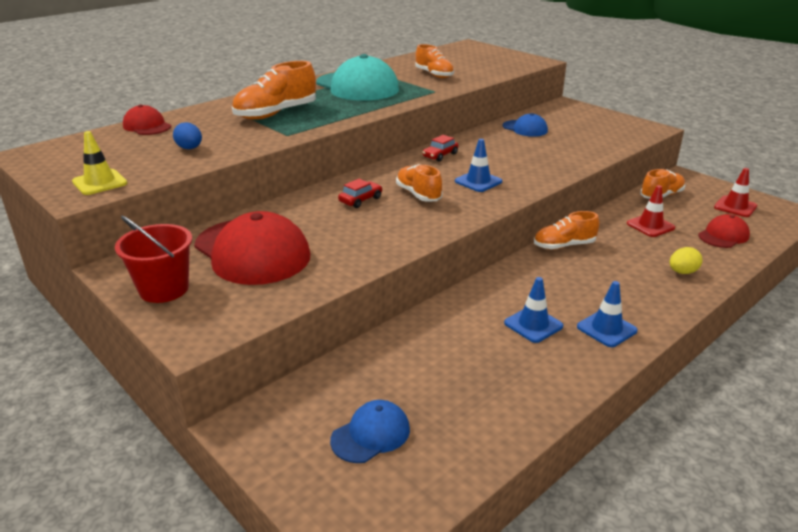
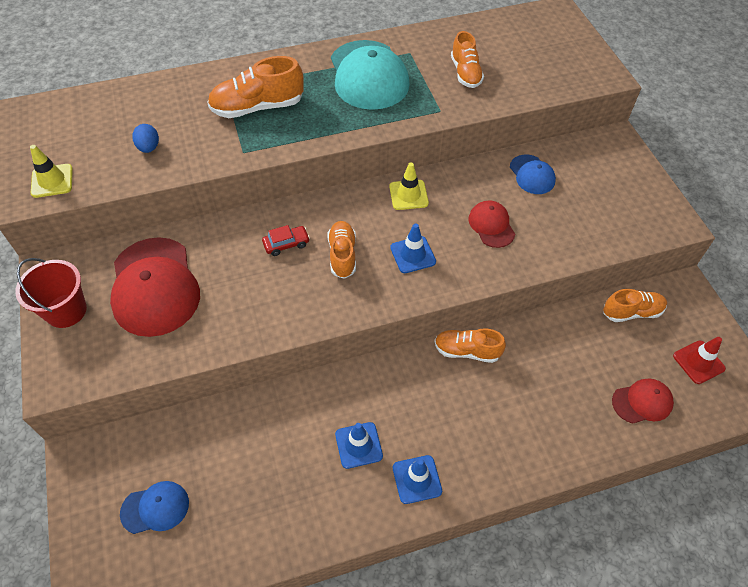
camera: 25 degrees right, 25 degrees up
(147, 126) = (137, 93): red cap -> red cap (491, 225)
(440, 155) = (408, 195): red car -> yellow traffic cone
(650, 226) = (578, 356): red traffic cone -> none
(682, 272) = (550, 437): yellow egg -> none

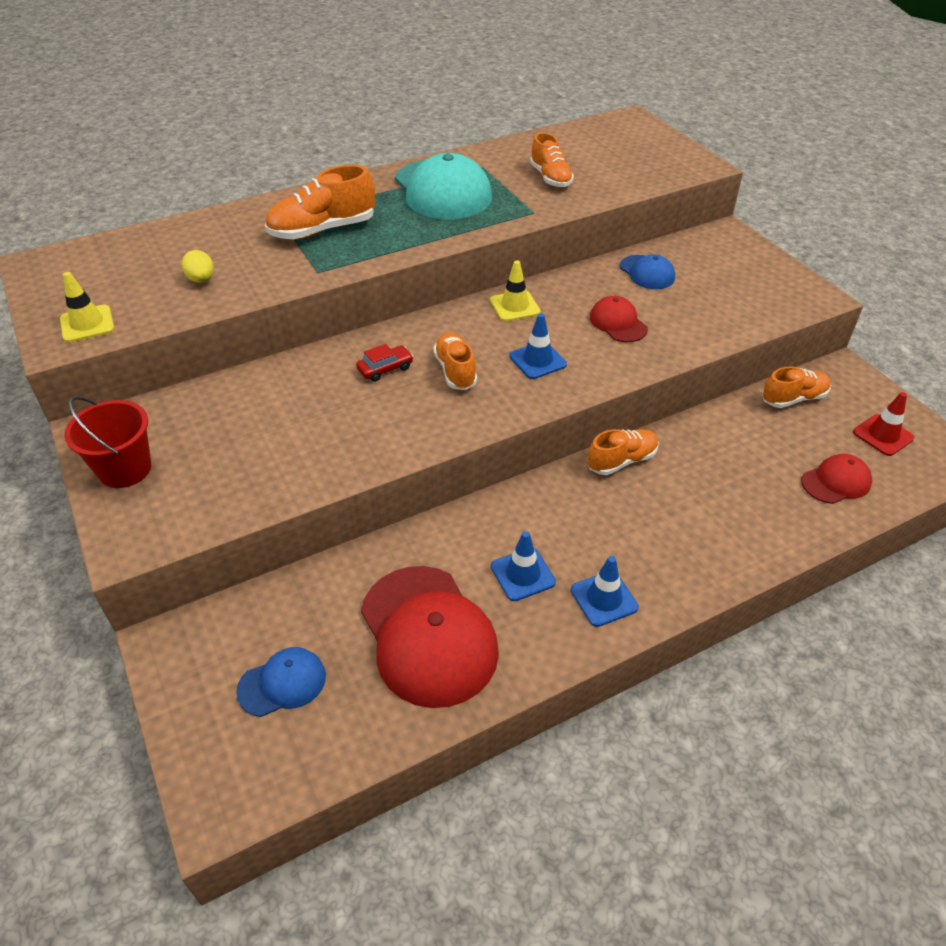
camera: 10 degrees left, 10 degrees down
(149, 148) = (201, 280): blue egg -> yellow egg
(154, 287) = (234, 430): red cap -> red cap (428, 635)
(467, 351) = (621, 461): orange shoe -> orange shoe turned 150 degrees clockwise

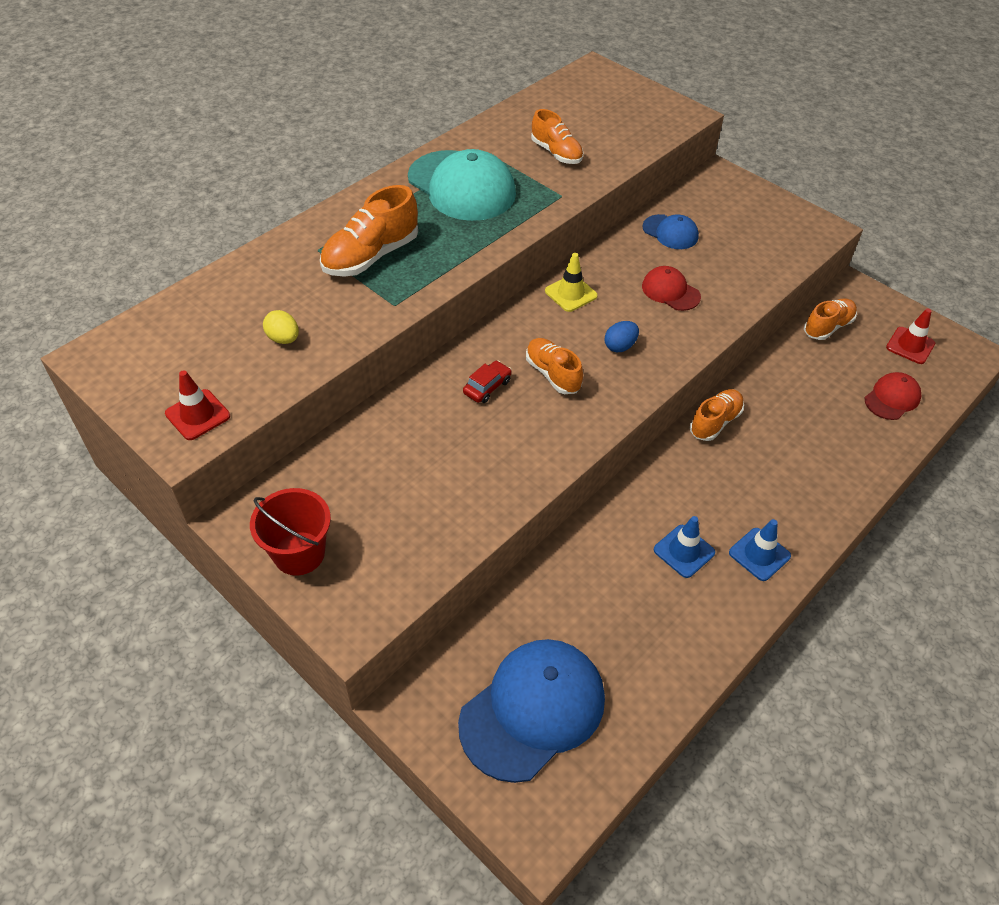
camera: 20 degrees left, 5 degrees up
(87, 324) = (197, 415): yellow traffic cone -> red traffic cone
(282, 683) = (533, 710): blue cap -> blue cap, size x1.96
(428, 635) = (633, 629): red cap -> none
(537, 360) = (620, 346): blue traffic cone -> blue egg

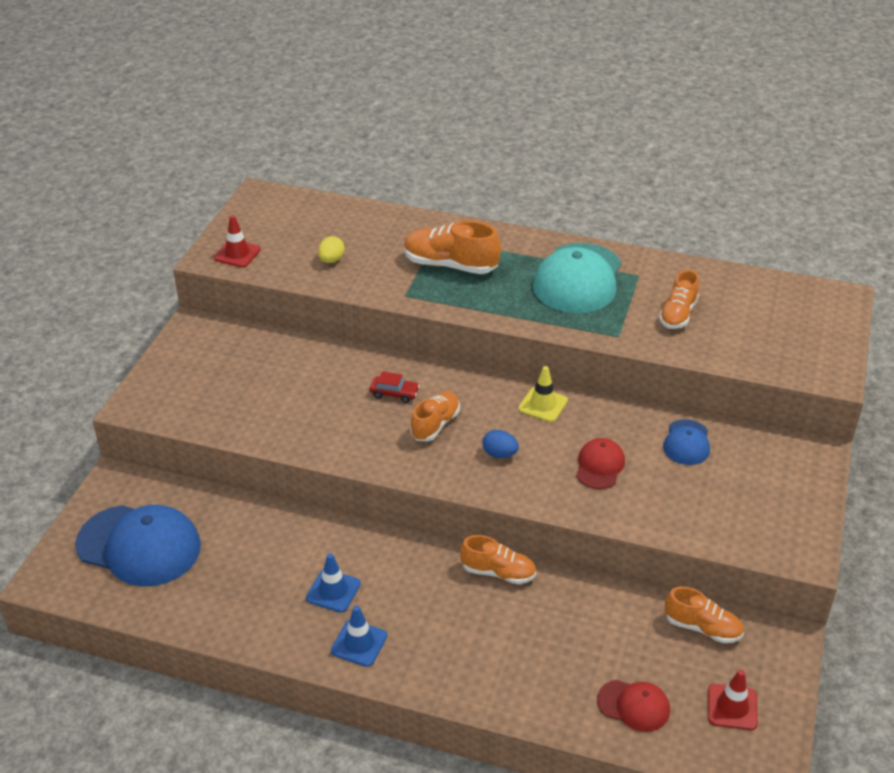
camera: 65 degrees right, 10 degrees down
(299, 553) = (181, 361): red bucket -> none

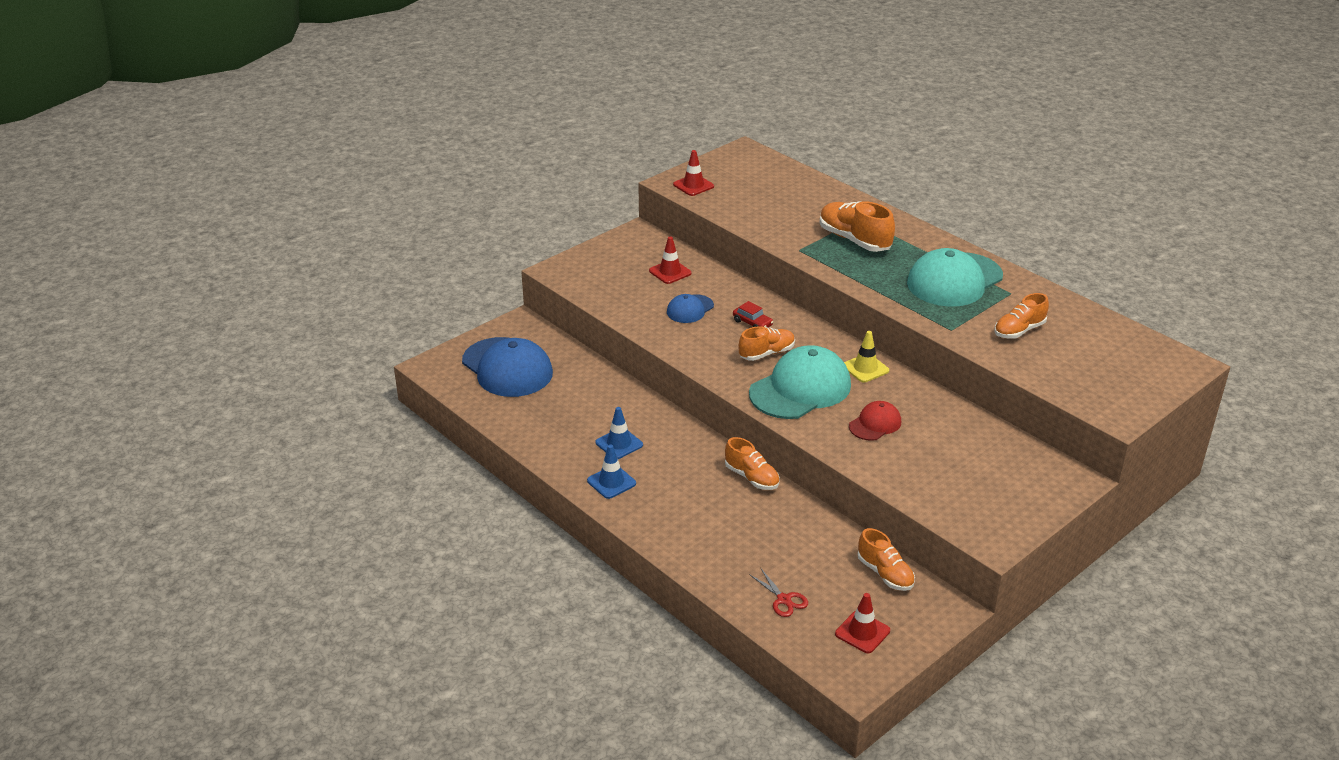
camera: 30 degrees right, 5 degrees down
(263, 363) = (670, 272): none -> red traffic cone
(331, 260) = (762, 210): yellow egg -> none
(499, 454) = (800, 389): blue egg -> turquoise cap
(634, 705) = (784, 600): red cap -> red scissors
(687, 443) = (964, 433): blue cap -> blue cap (690, 309)

